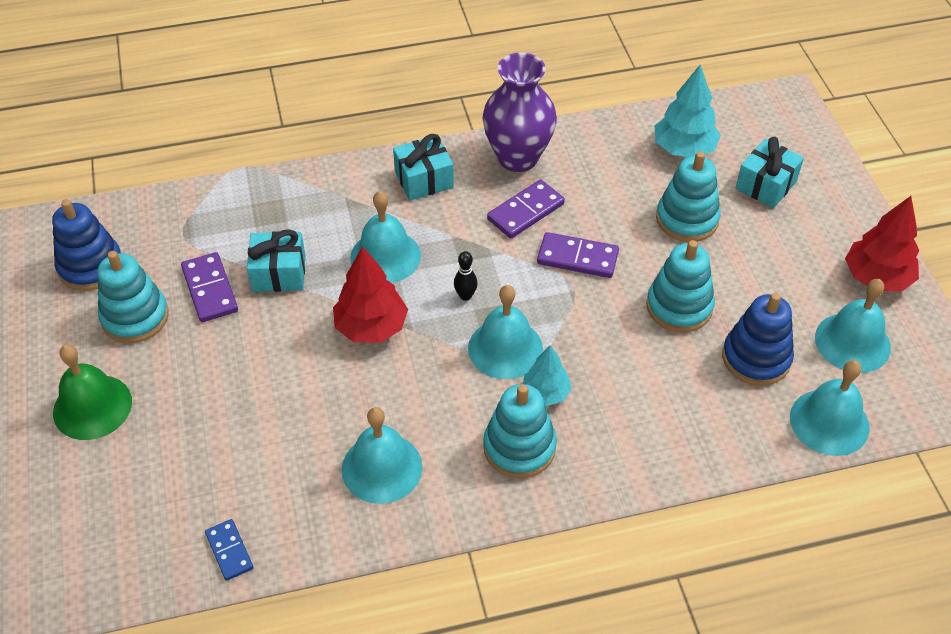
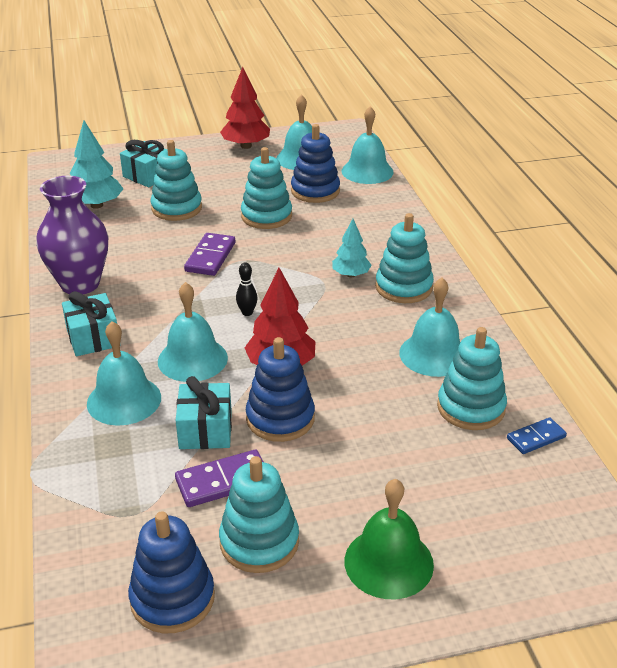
camera: 90 degrees left, 15 degrees down
(285, 494) = (471, 408): none -> turquoise stacking toy
(288, 328) = (280, 418): none -> blue stacking toy
(505, 348) = (306, 293): turquoise bell -> turquoise bell (124, 400)
(525, 211) = (151, 281): purple domino -> none

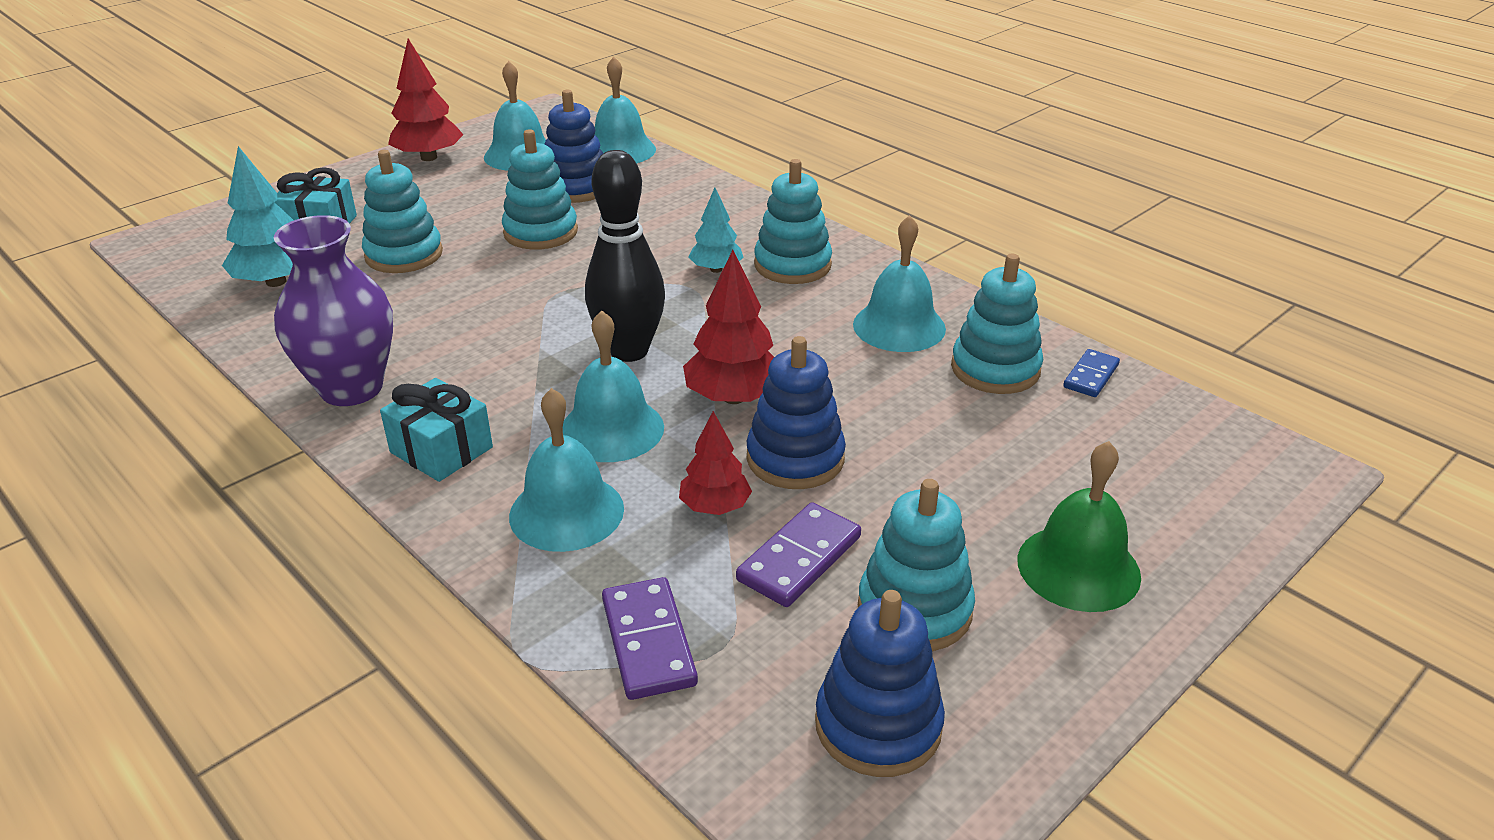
camera: 30 degrees left, 0 degrees up
(205, 430) = (715, 507): turquoise gift -> red tree
(210, 257) = (512, 300): purple domino -> purple domino (648, 642)
(247, 313) = (629, 351): black bowling pin -> black bowling pin, size x2.49

